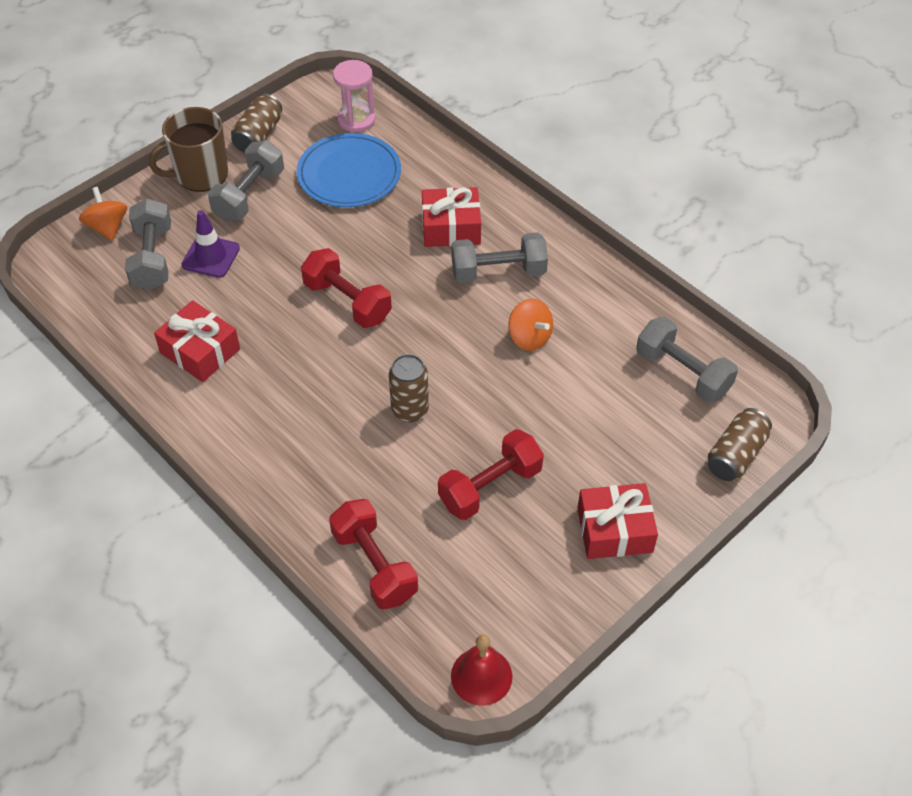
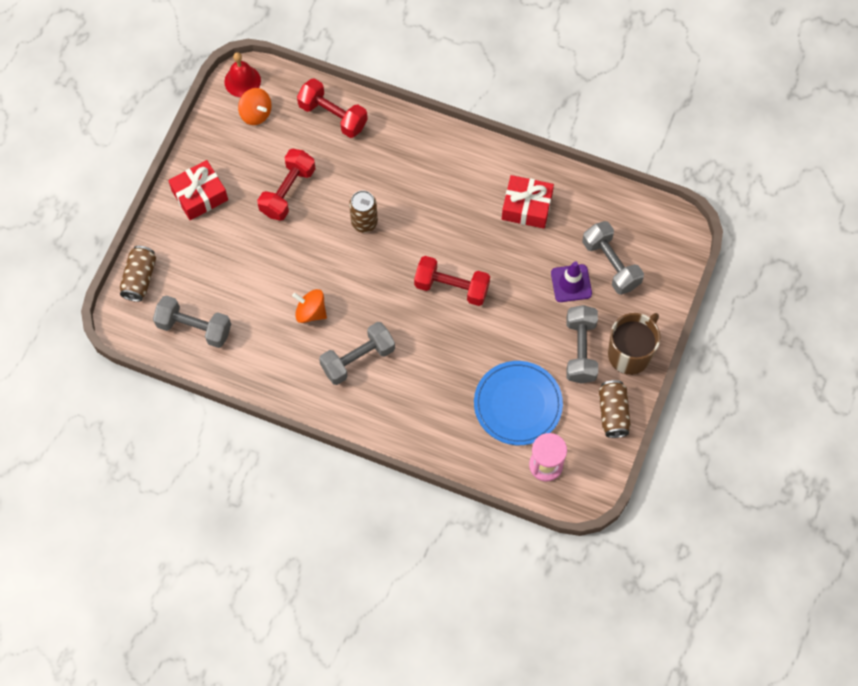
camera: 155 degrees right, 15 degrees up
(107, 227) = (662, 276): orange spinning top -> orange spinning top (256, 113)
(451, 227) = (412, 385): red gift -> none

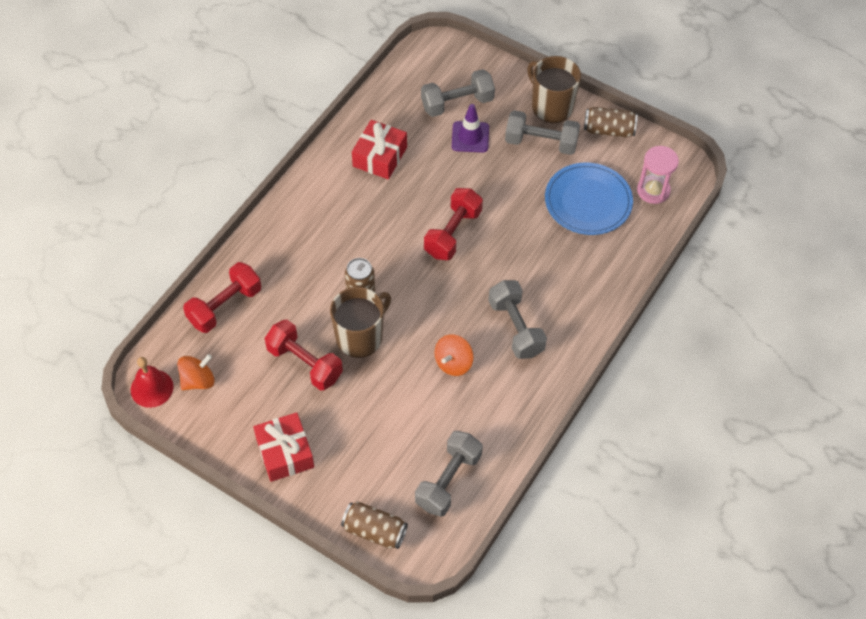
camera: 80 degrees left, 10 degrees down
(323, 230) = (360, 337): none -> brown mug

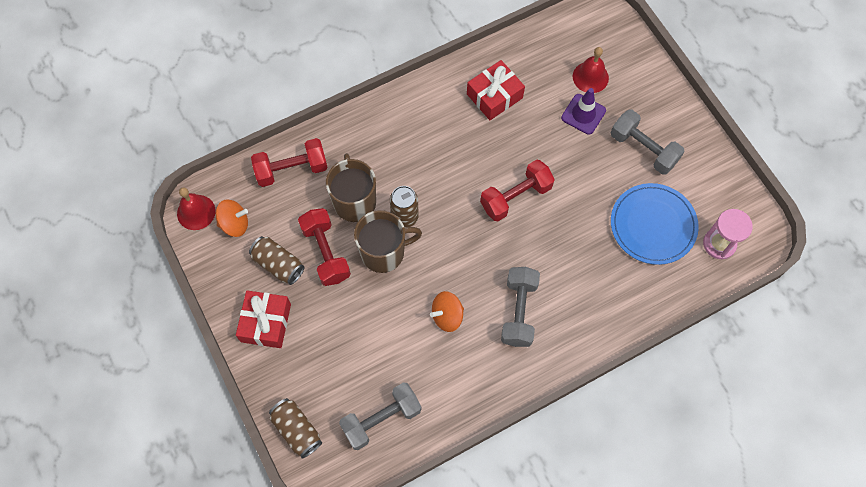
camera: 30 degrees right, 10 degrees up
(457, 103) = (590, 77): grey dumbbell -> red bell
(551, 106) = (673, 119): brown mug -> brown mug (354, 201)
(608, 130) = (712, 166): brown can -> brown can (278, 264)

